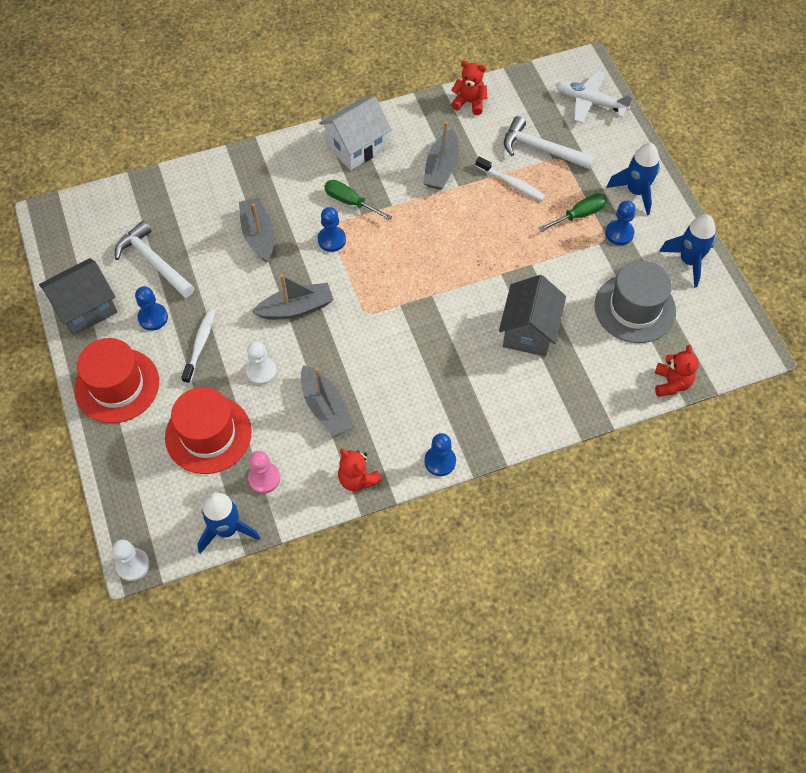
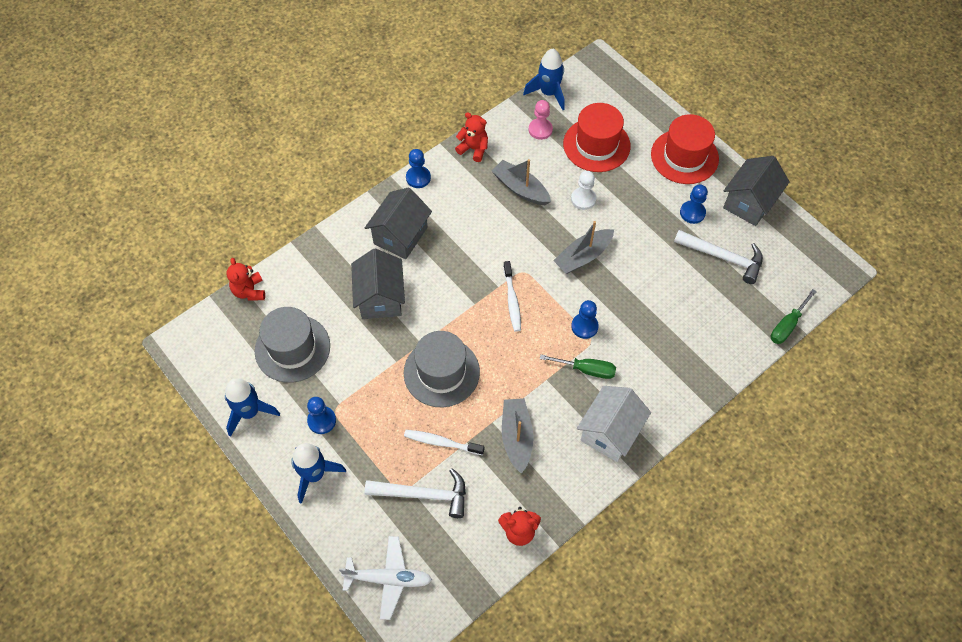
camera: 160 degrees right, 0 degrees up
(133, 565) = (597, 57): white pawn -> none
(200, 344) = (642, 204): white toothbrush -> white toothbrush (512, 300)
(258, 235) = (650, 310): grey boat -> none
(485, 394) = (400, 236): none -> grey house
(490, 241) = (441, 372): none -> grey hat
(579, 215) = (365, 428): green screwdriver -> green screwdriver (787, 325)

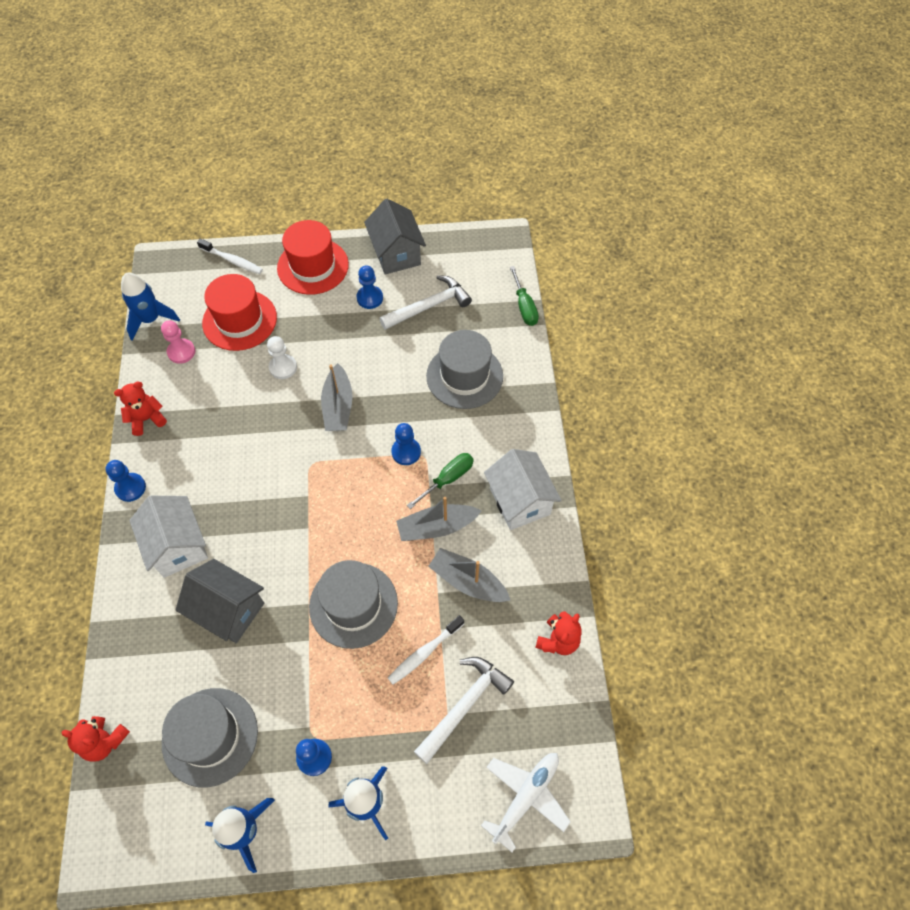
camera: 55 degrees left, 0 degrees up
(400, 236) = (178, 546): grey house -> white house
(512, 300) = (331, 493): white toothbrush -> white toothbrush (232, 260)
(520, 189) = (226, 409): grey boat -> grey boat (436, 527)
(683, 323) = (464, 376): none -> grey hat

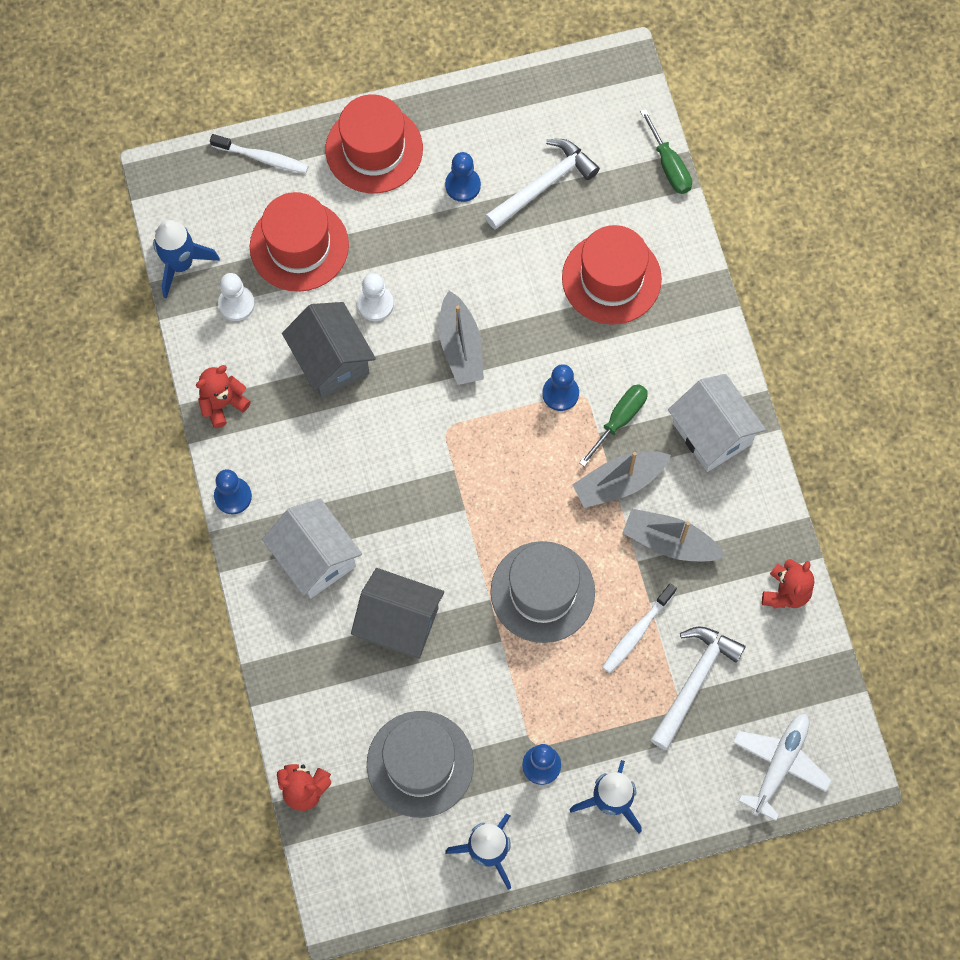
camera: 10 degrees left, 10 degrees up
(181, 352) = (236, 304): pink pawn -> white pawn
(396, 254) = (482, 112): grey house -> grey house (331, 361)
(464, 376) = (611, 278): grey hat -> red hat

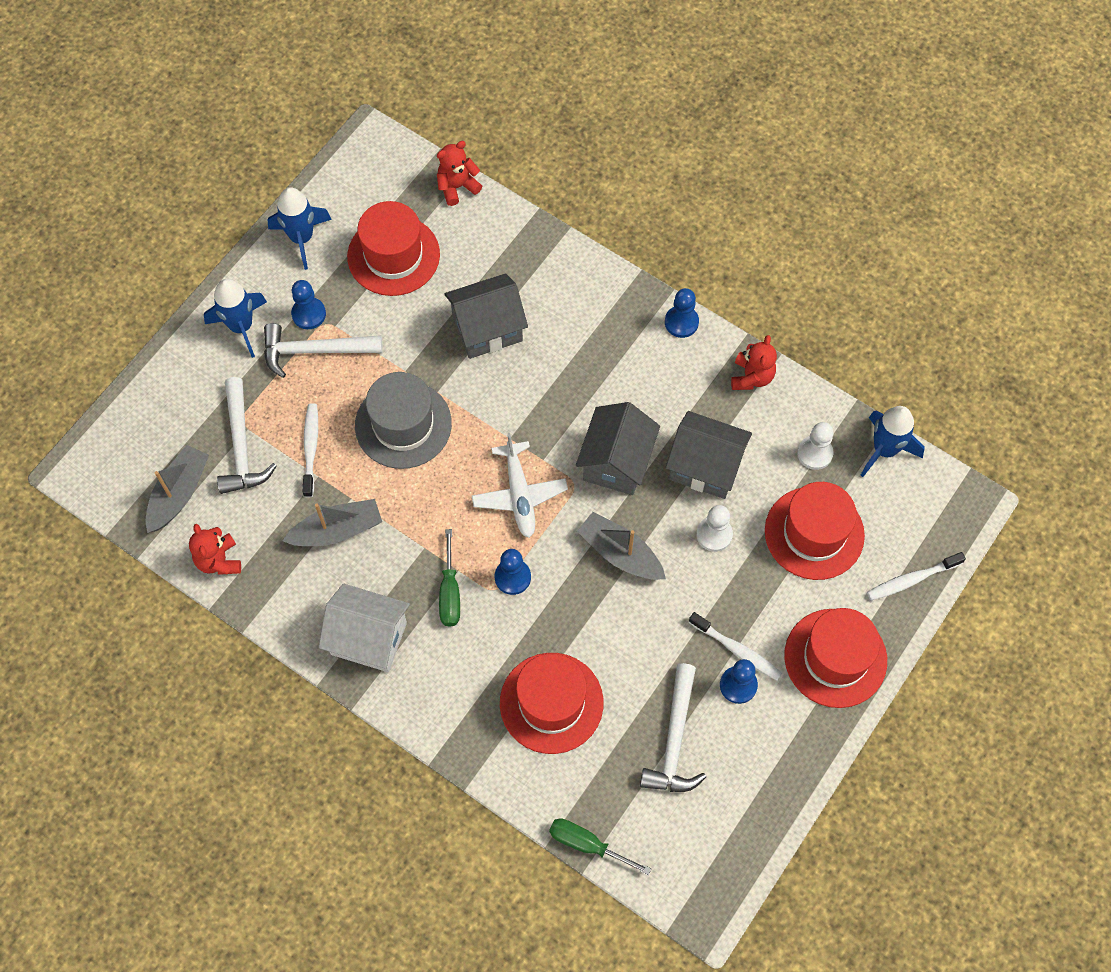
camera: 140 degrees right, 5 degrees down
(315, 558) = (585, 326): white house -> none
(397, 420) = (616, 462): none -> grey house
(420, 764) = (393, 255): grey hat -> red hat
(440, 209) = (737, 650): none -> white toothbrush
(564, 723) = (314, 351): none -> white hammer
(619, 483) = (411, 544): grey boat -> grey boat (179, 493)
(779, 765) = (136, 436): white plane -> white plane (519, 494)

